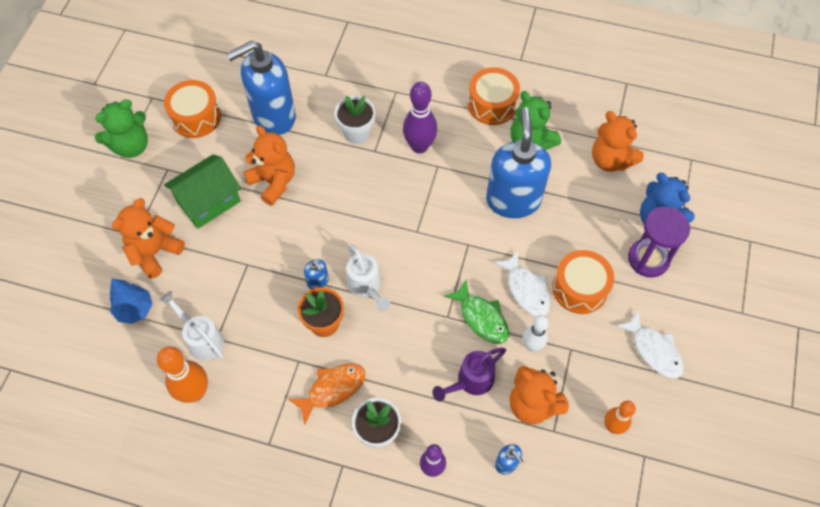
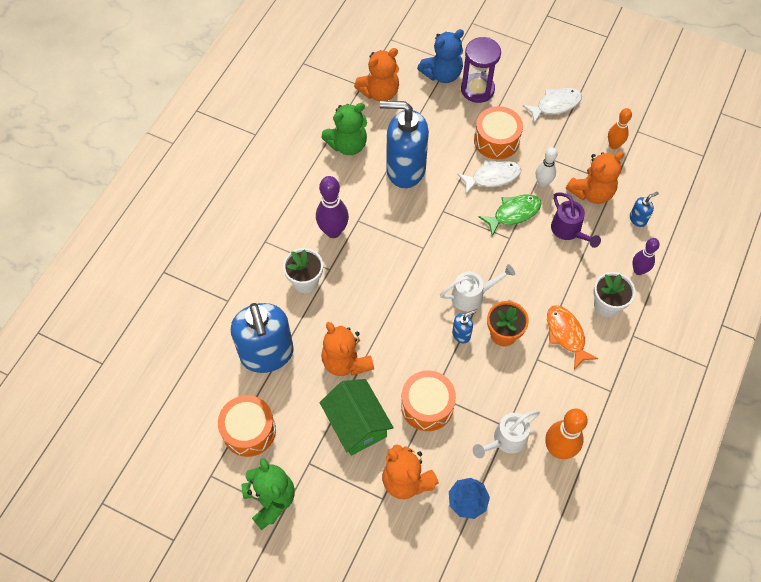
camera: 80 degrees left, 0 degrees up
(273, 182) = (346, 361): orange teddy bear -> orange teddy bear turned 90 degrees counterclockwise
(492, 104) = (300, 166): orange drum -> orange drum (427, 406)

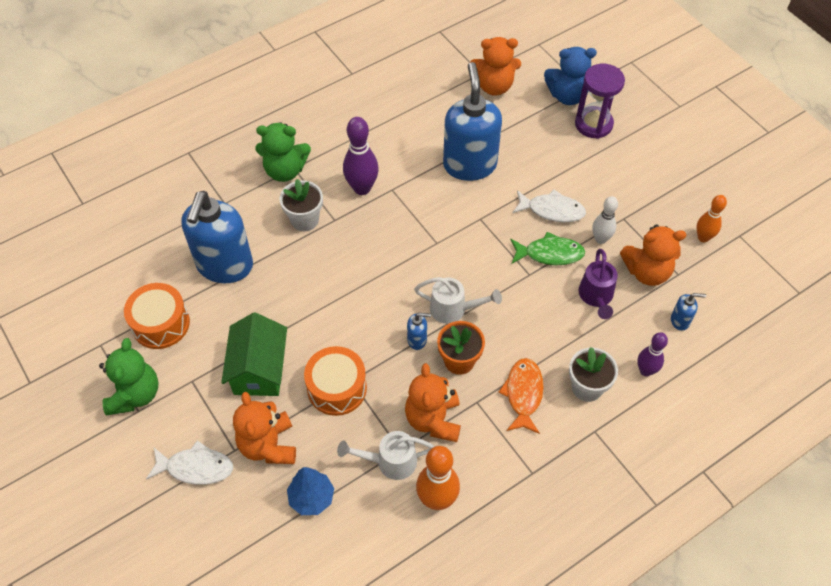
camera: 30 degrees right, 5 degrees down
(346, 361) = (290, 308): orange teddy bear -> orange teddy bear (433, 419)
(347, 145) = (430, 119): green teddy bear -> green teddy bear (285, 170)
(405, 169) = (469, 165): blue soap dispenser -> blue soap dispenser turned 45 degrees clockwise
(496, 140) = (580, 178): orange drum -> none
(555, 105) = (666, 172): white fish -> white fish (196, 467)

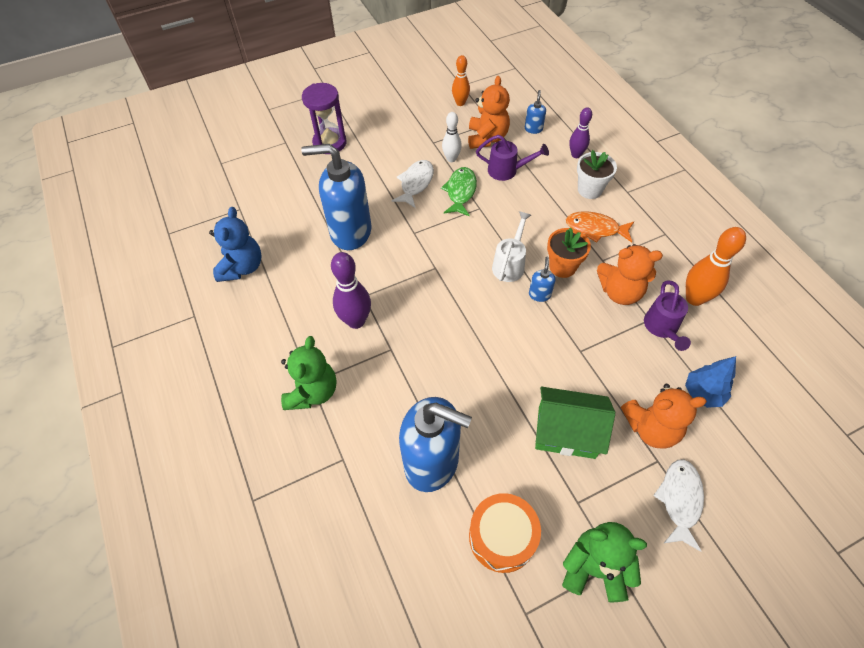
camera: 80 degrees left, 0 degrees up
(305, 220) = (385, 377): white flower pot -> none
(337, 388) = (588, 363): orange drum -> none
(390, 461) = (662, 328): white watering can -> purple watering can
(494, 86) = (260, 201): orange teddy bear -> none
(567, 95) = (291, 154): blue teddy bear -> blue teddy bear (242, 267)

